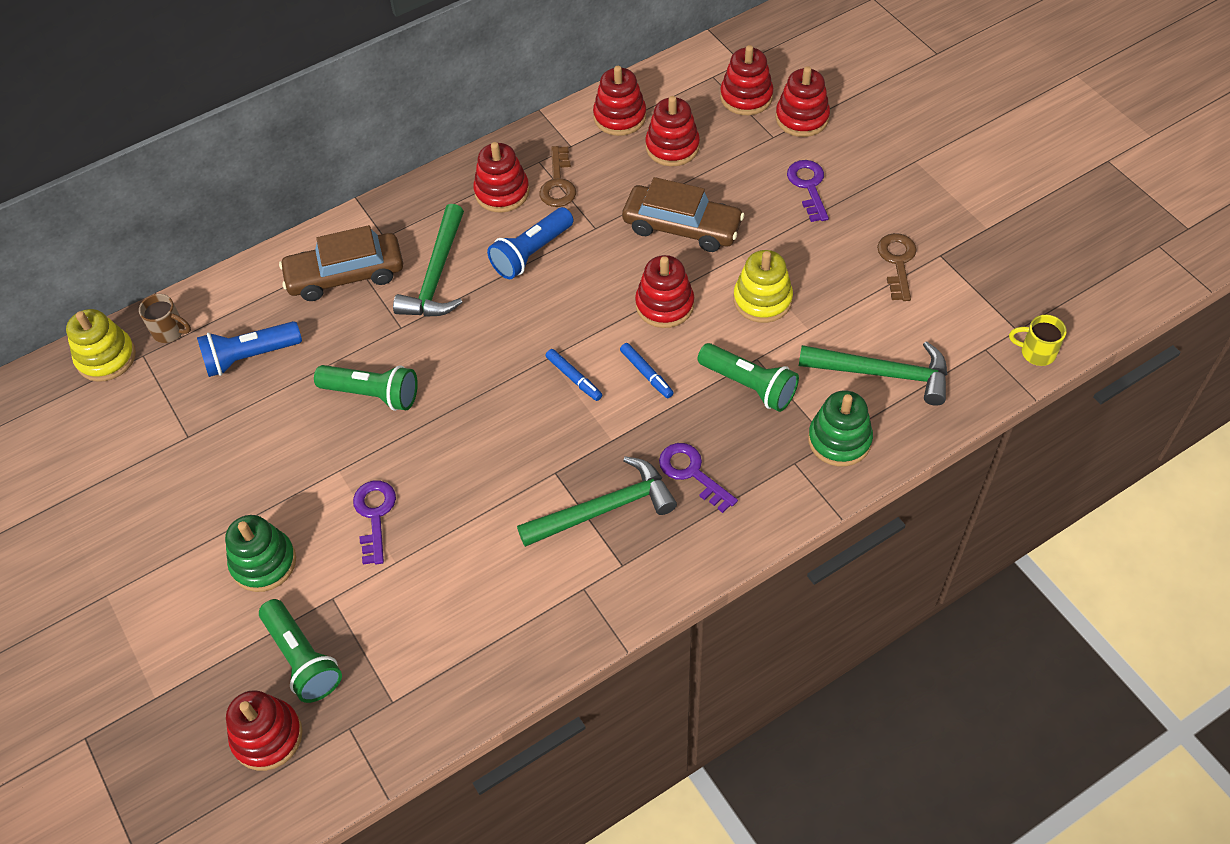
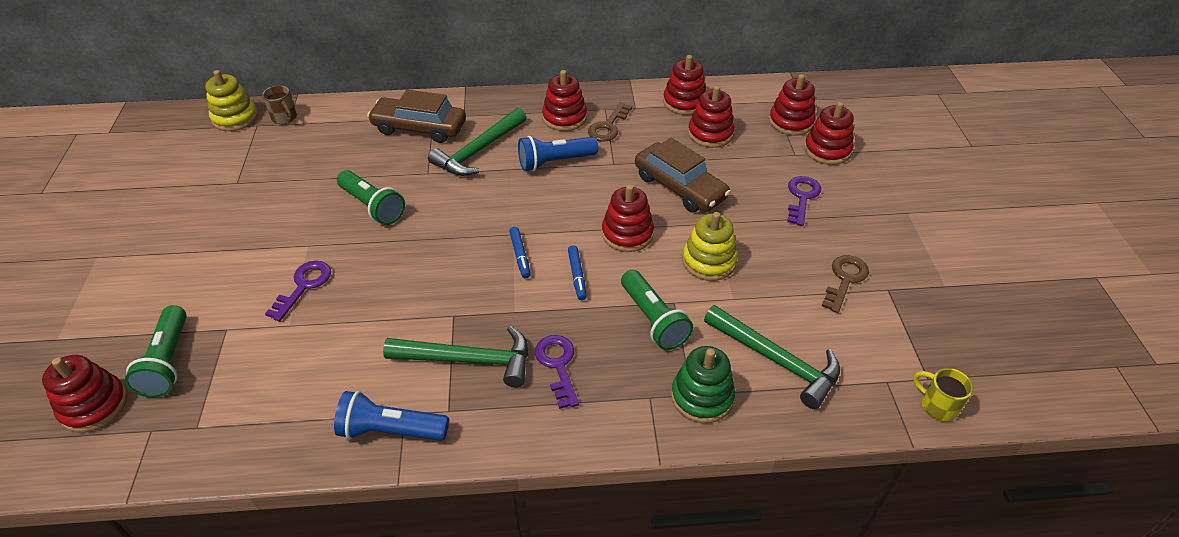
camera: 25 degrees right, 10 degrees down
(250, 357) = (317, 151): blue flashlight -> blue flashlight (391, 430)
(263, 563) = (206, 283): green stacking toy -> none

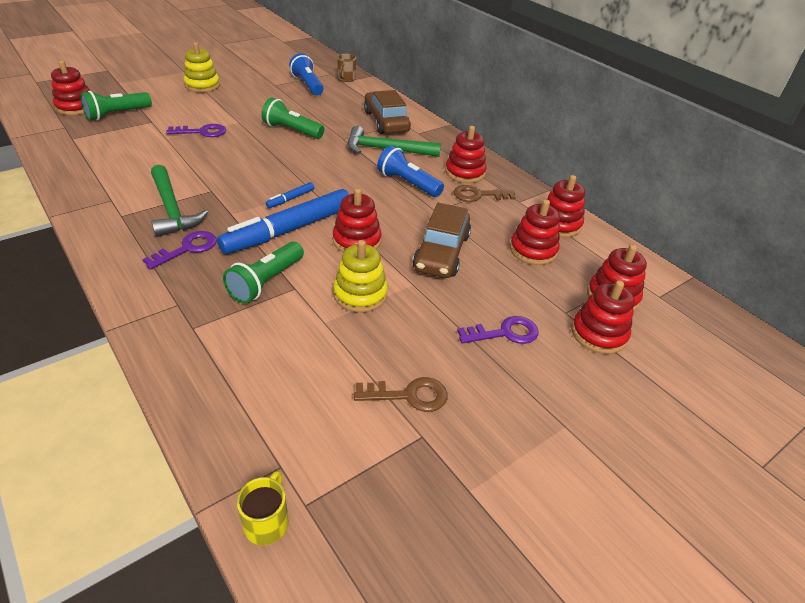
camera: 55 degrees right, 5 degrees down
(235, 118) = (330, 66): yellow stacking toy -> yellow stacking toy (202, 85)
(372, 206) = (292, 130): green flashlight -> green flashlight turned 105 degrees clockwise
(391, 430) = (94, 199): blue flashlight -> blue flashlight (307, 85)
(577, 276) = (288, 230): blue marker -> blue marker, size x2.41
(702, 397) = (192, 334): green stacking toy -> none
(776, 360) = (262, 371): green hammer -> none

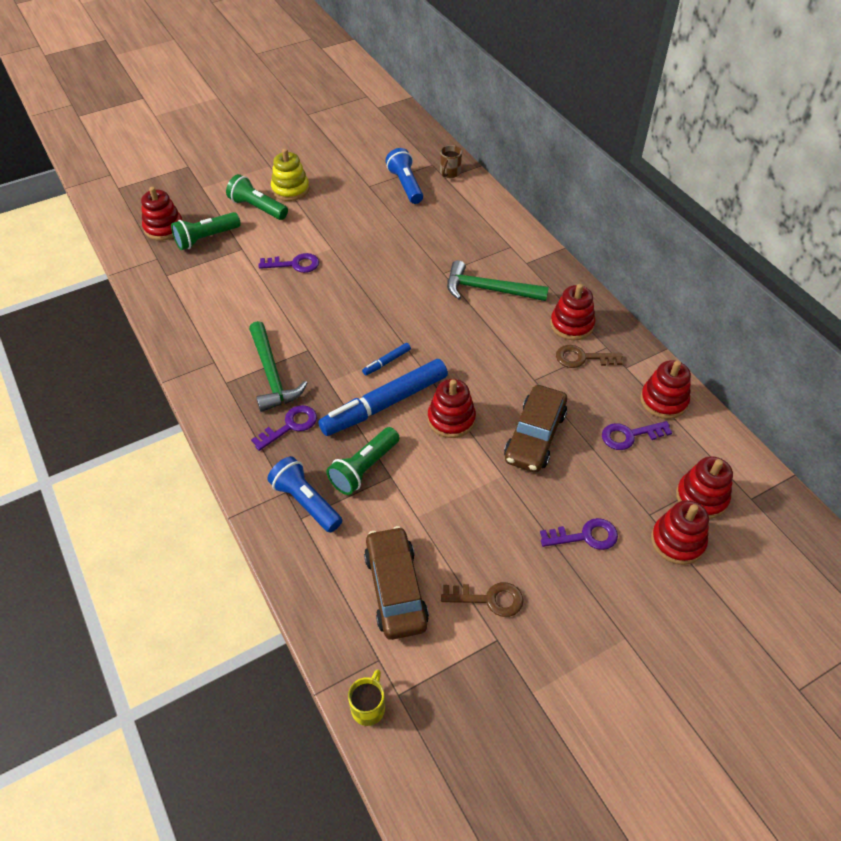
camera: 10 degrees right, 10 degrees up
(292, 130) = (388, 261): green flashlight -> green flashlight (257, 208)
(360, 294) = (451, 486): yellow stacking toy -> none
(386, 122) = (491, 245): brown car -> brown car (395, 589)
(408, 183) = (508, 341): blue flashlight -> blue flashlight (306, 502)
(533, 250) = (629, 435): red stacking toy -> purple key

